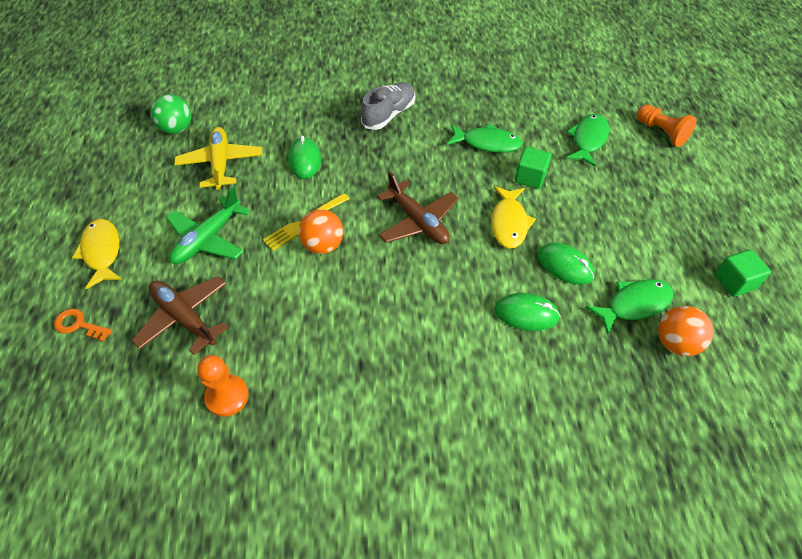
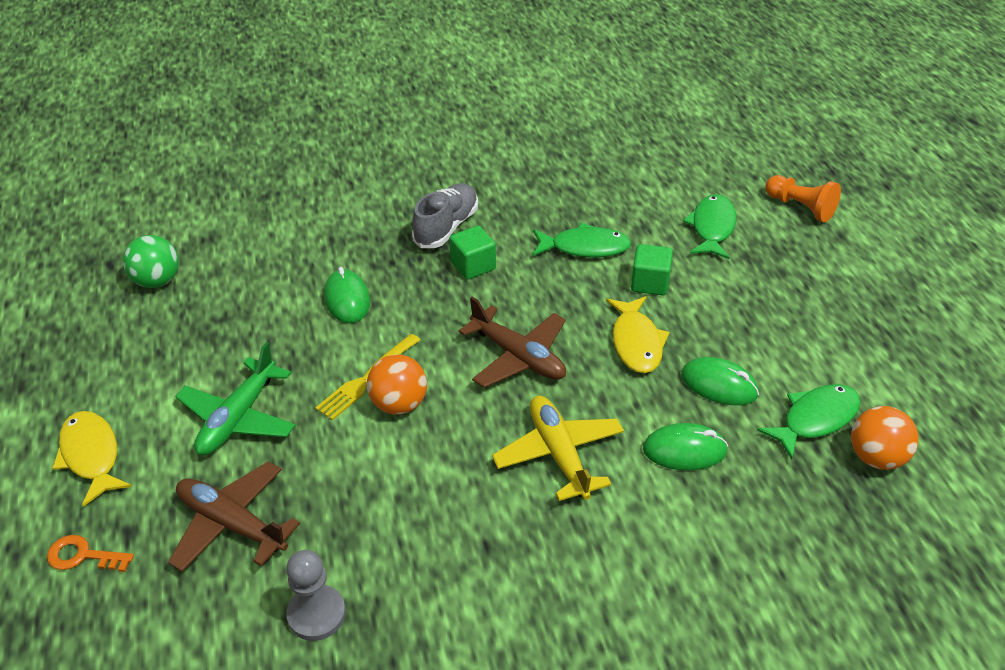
camera: 10 degrees left, 10 degrees down
(221, 164) = (232, 318): yellow plane -> yellow plane (559, 454)
(227, 396) = (316, 614): orange pawn -> grey pawn
(734, 282) = (929, 375): green cube -> green cube (473, 266)

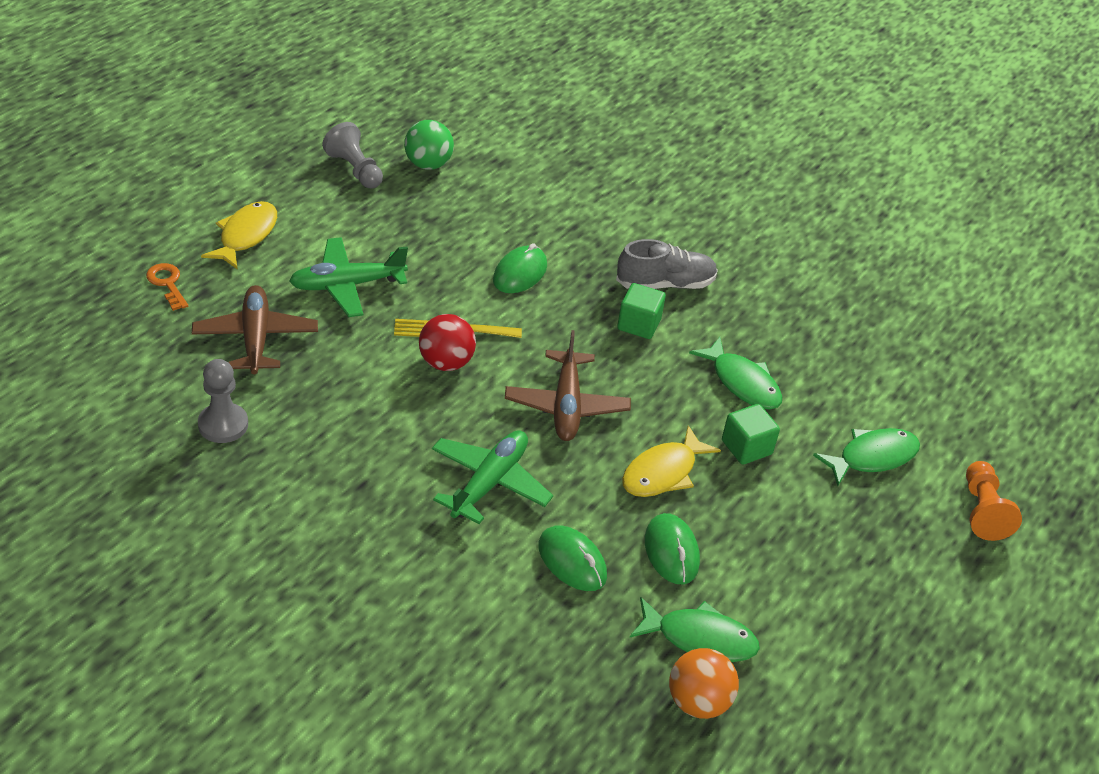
camera: 45 degrees right, 0 degrees up
(103, 330) = (355, 169): none -> grey pawn
(399, 404) = (446, 362): orange ball -> red ball
(559, 454) = (489, 483): yellow plane -> green plane

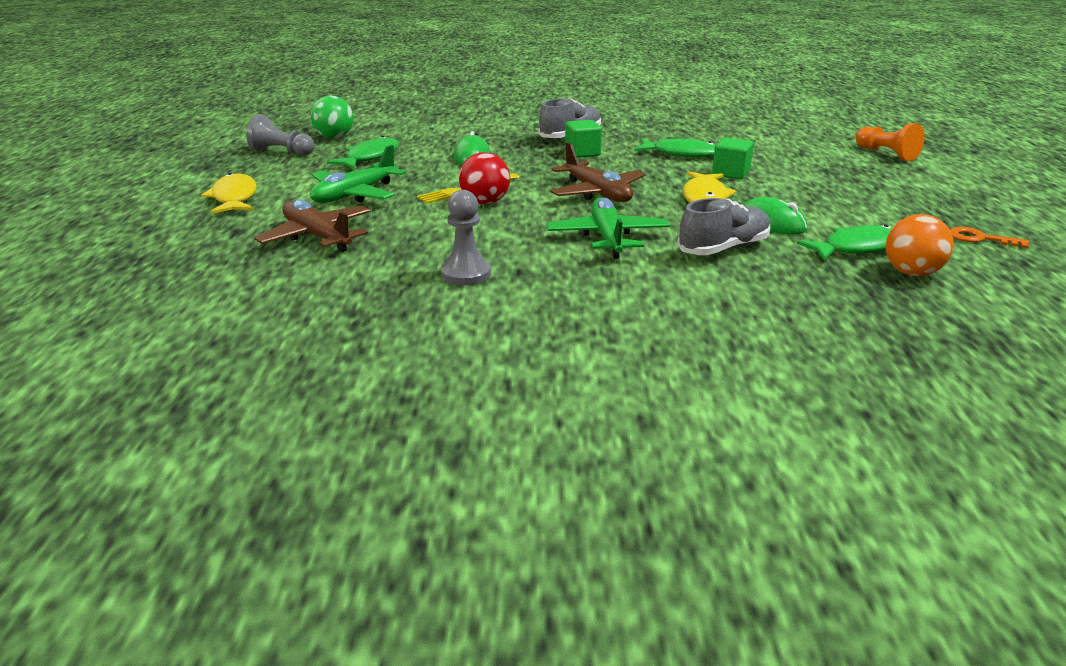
camera: 30 degrees left, 15 degrees down
(167, 283) = (196, 236): orange key -> orange key (980, 238)
(223, 425) = (355, 283): grey pawn -> grey pawn (466, 274)
(572, 561) = (723, 249): green mouse -> grey shoe
(872, 457) = (799, 155): green fish -> green fish (370, 157)

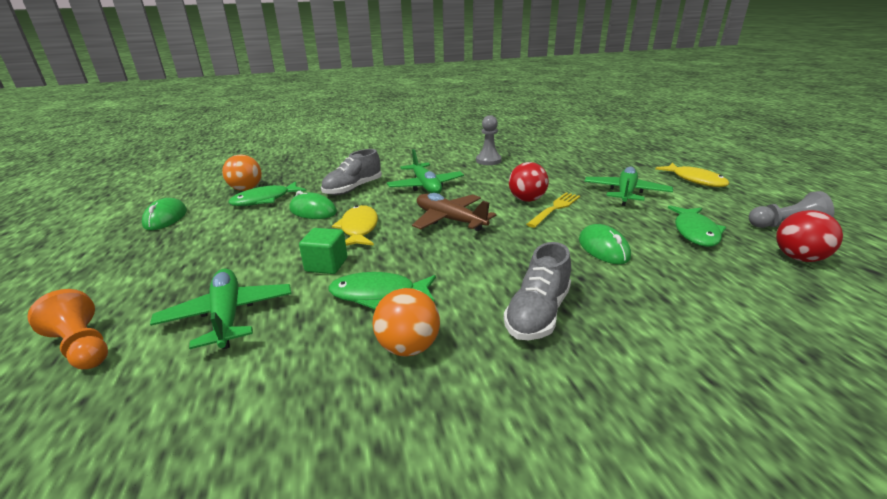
camera: 165 degrees right, 0 degrees up
(317, 237) = (591, 166): brown plane -> none
(334, 137) = (798, 258): green ball -> red ball
(582, 153) = (496, 275): green cube -> none
(662, 134) = (408, 347): none -> orange ball
(795, 156) = (228, 316): none -> green plane
(980, 238) = (165, 218): orange key -> green mouse

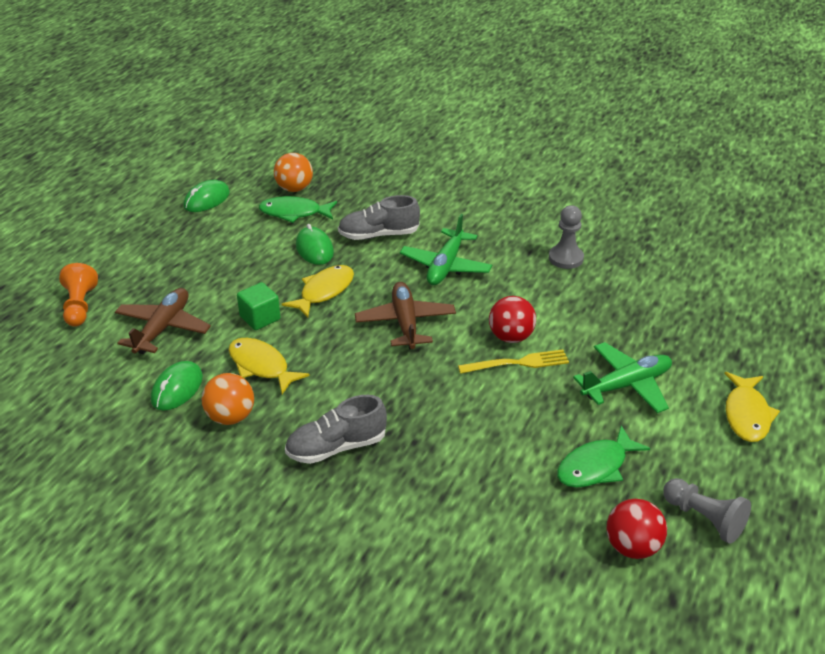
camera: 40 degrees right, 10 degrees up
(228, 316) = (163, 328): green plane -> brown plane
(378, 294) = (261, 366): green fish -> yellow fish
(603, 248) = (480, 429): green mouse -> green mouse (177, 389)

